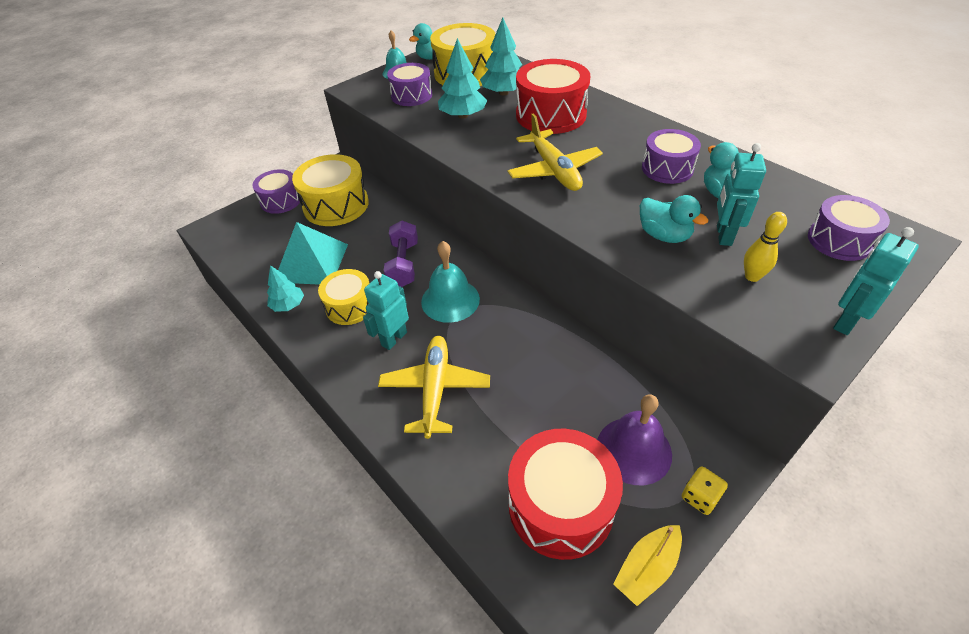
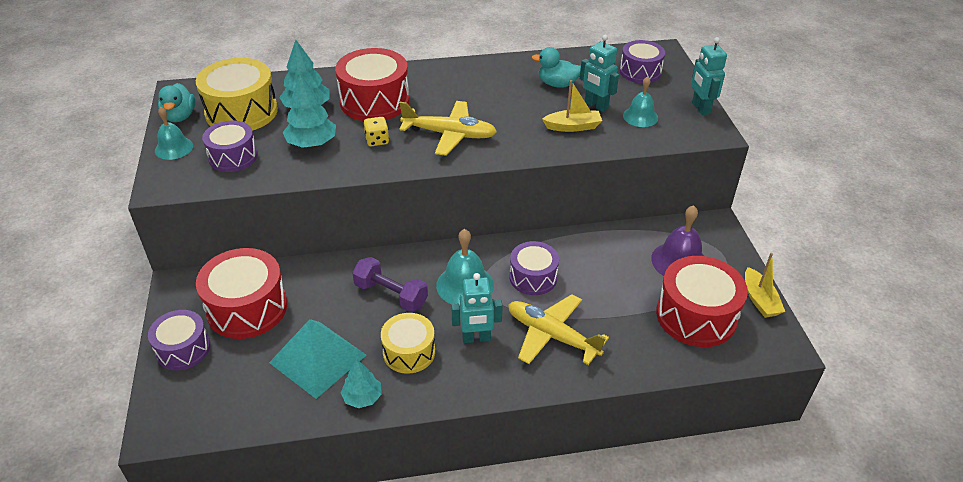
camera: 60 degrees left, 5 degrees down
(336, 205) = (247, 308): yellow drum -> red drum
(394, 338) = (476, 338): turquoise robot -> turquoise robot turned 75 degrees counterclockwise
(664, 235) = (573, 127): turquoise duck -> yellow boat
(667, 168) = (507, 88): purple drum -> purple drum (533, 277)
(700, 497) = (729, 252): yellow dice -> yellow dice (377, 140)
(752, 276) = (640, 116): yellow bowling pin -> turquoise bell

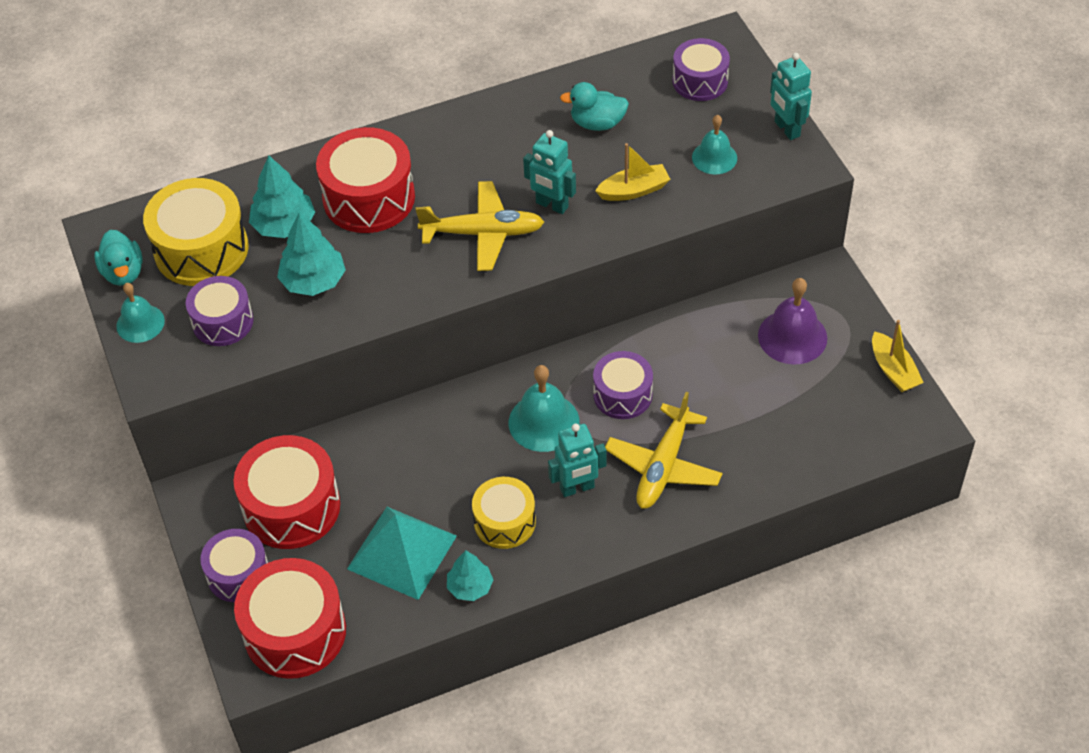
camera: 10 degrees left, 10 degrees up
(377, 140) = (395, 260): yellow dice -> none
(391, 295) = (459, 453): purple dumbbell -> none
(551, 335) = (663, 466): yellow plane -> yellow plane turned 90 degrees counterclockwise
(596, 106) = (655, 150): turquoise robot -> turquoise robot (551, 205)
(696, 316) = (823, 406): red drum -> red drum (295, 632)

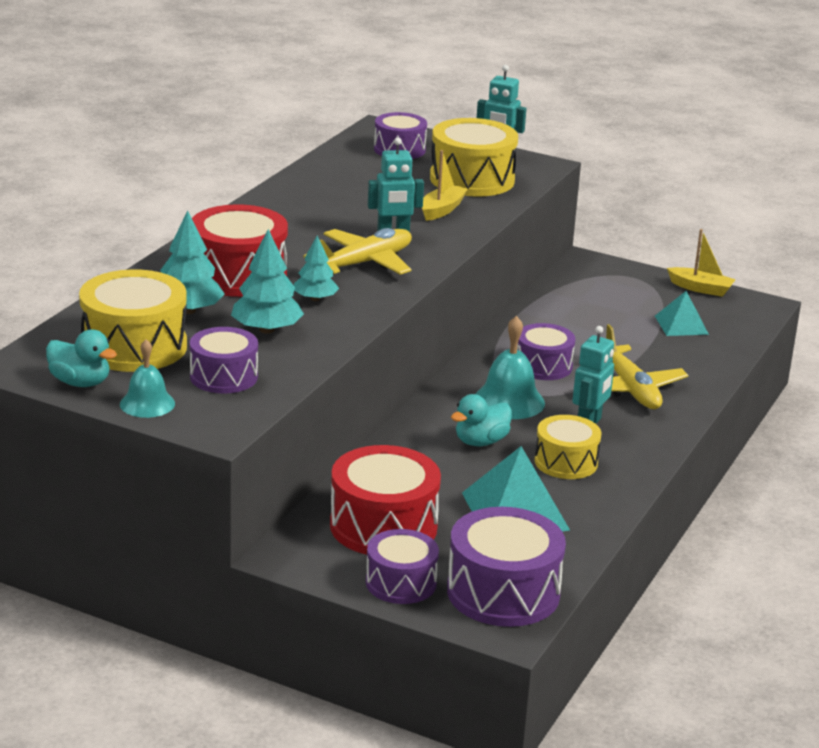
camera: 45 degrees left, 25 degrees down
(295, 632) = (503, 592): red drum -> purple drum
(470, 586) = (597, 506): turquoise tree -> turquoise tree (315, 299)
(597, 123) = (358, 188): turquoise duck -> turquoise duck (481, 442)
(714, 157) = (472, 179): turquoise bell -> yellow drum
(792, 336) = (611, 297): purple bell -> none
(812, 409) = (681, 325): none -> turquoise pyramid

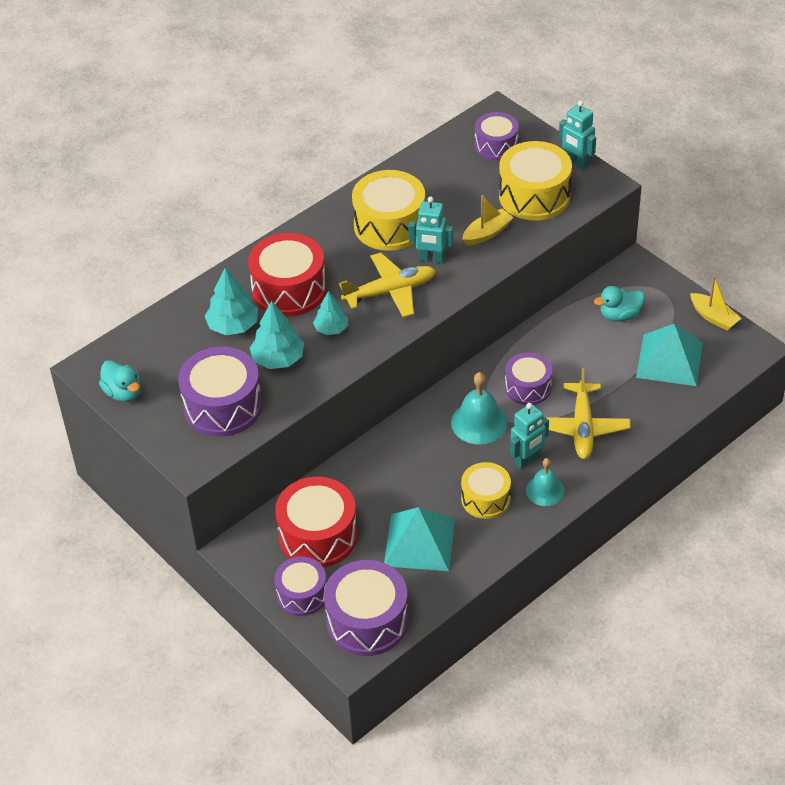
camera: 25 degrees right, 20 degrees up
(134, 346) = (177, 360): yellow drum -> yellow drum (389, 225)
(147, 403) = (157, 425): turquoise bell -> turquoise bell (545, 490)
(224, 376) = (223, 406): purple drum -> purple drum, size x1.59
(481, 442) = (433, 463): turquoise duck -> turquoise duck (619, 315)
(681, 325) = (669, 359): turquoise pyramid -> turquoise pyramid, size x1.64

